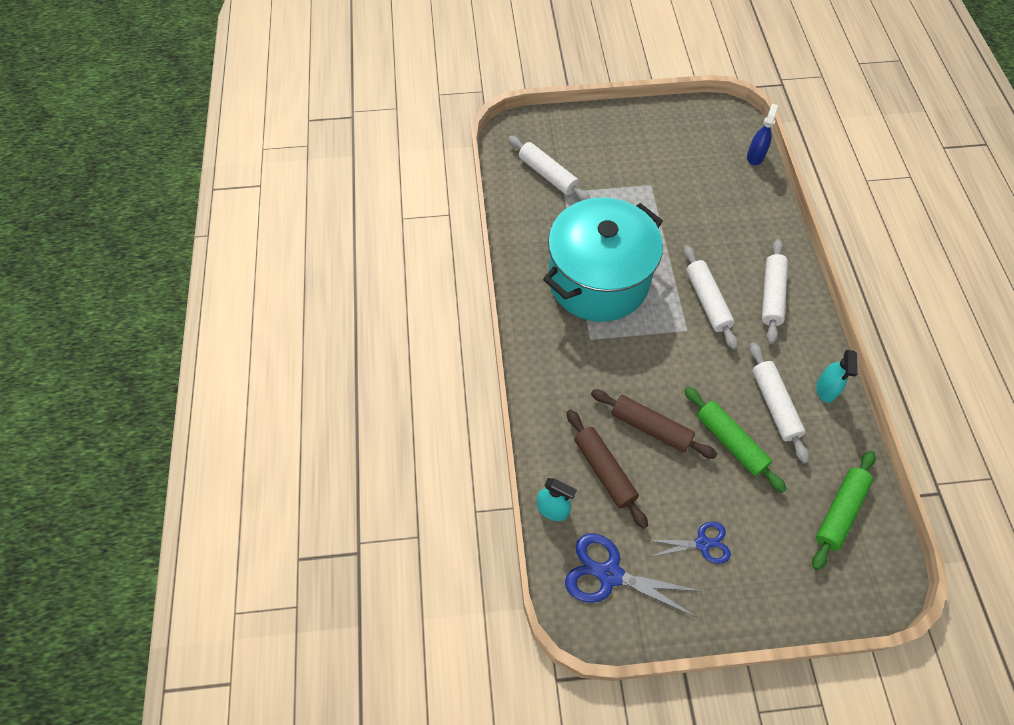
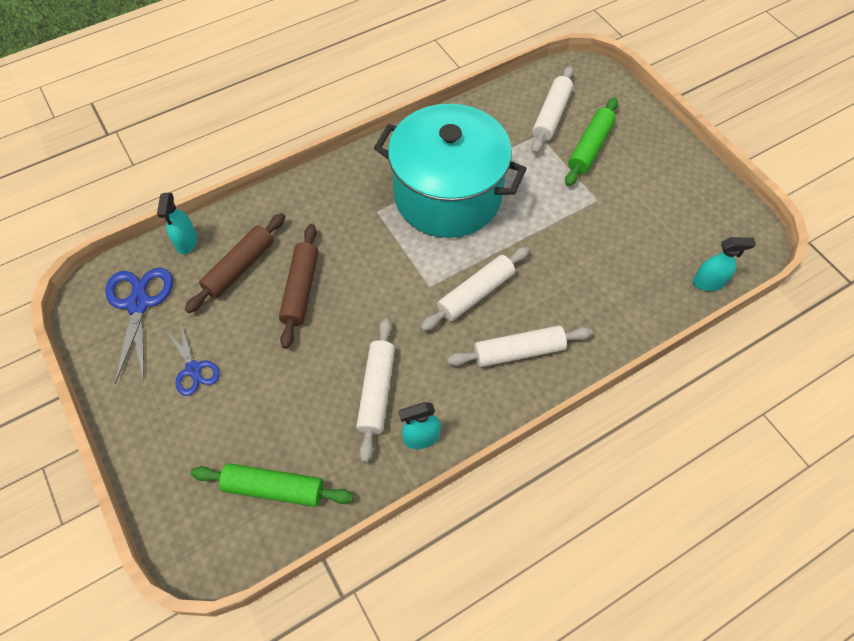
camera: 65 degrees right, 0 degrees up
(730, 442) = (314, 362): green rolling pin -> green rolling pin (590, 147)
(755, 156) = (708, 282): blue spray bottle -> turquoise spray bottle
(774, 405) = (377, 391): white rolling pin -> white rolling pin turned 45 degrees counterclockwise

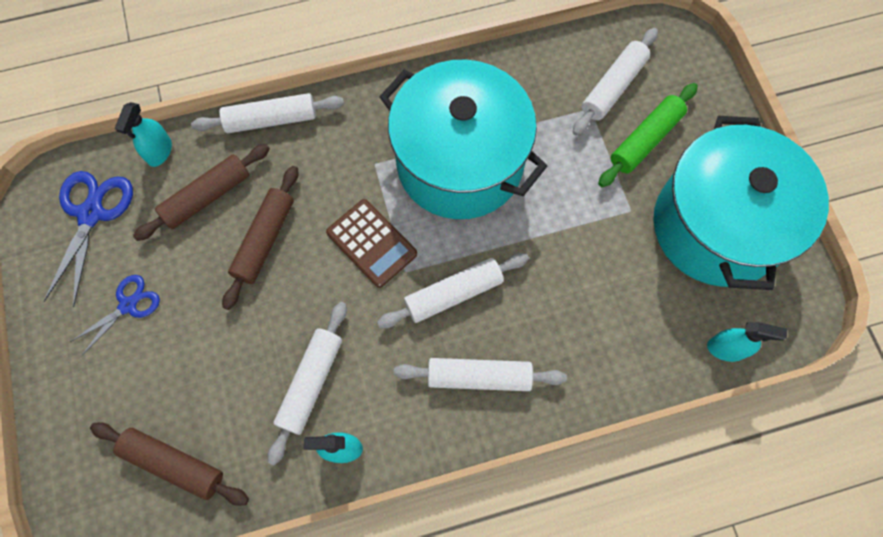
camera: 15 degrees right, 10 degrees up
(193, 369) = (128, 305): blue scissors -> blue scissors turned 120 degrees counterclockwise
(274, 488) = (173, 464): green rolling pin -> brown rolling pin
(277, 197) = (271, 120): none -> white rolling pin
(394, 271) = (371, 243): none -> brown calculator
(667, 196) = (716, 226): none -> turquoise pot

